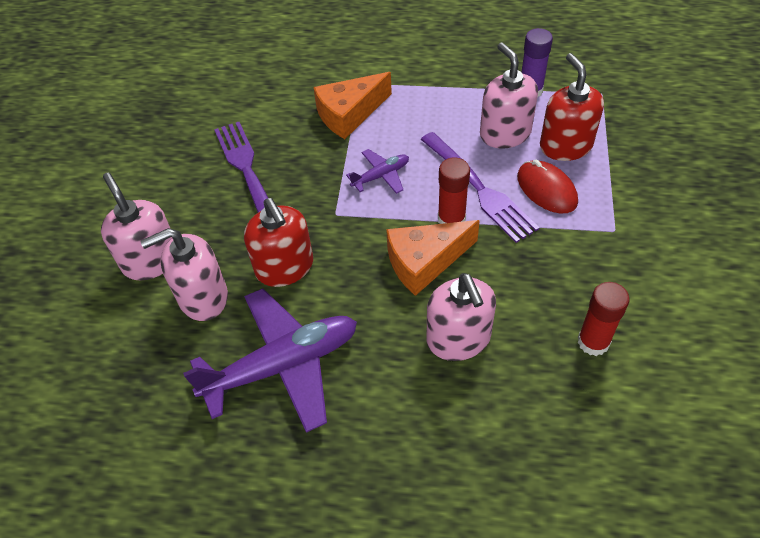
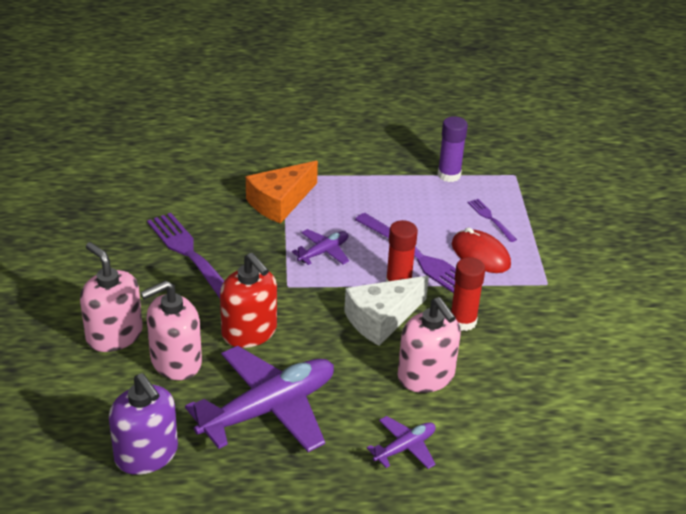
camera: 15 degrees left, 15 degrees down
(147, 409) = (146, 454): none -> purple soap dispenser
(417, 431) = (405, 448): none -> purple plane
(425, 262) = (381, 319): orange cheese -> white cheese
(505, 133) = (433, 211): pink soap dispenser -> none
(565, 146) = (490, 219): red soap dispenser -> purple fork
(593, 342) = (545, 369): red glue stick -> red glue stick (463, 321)

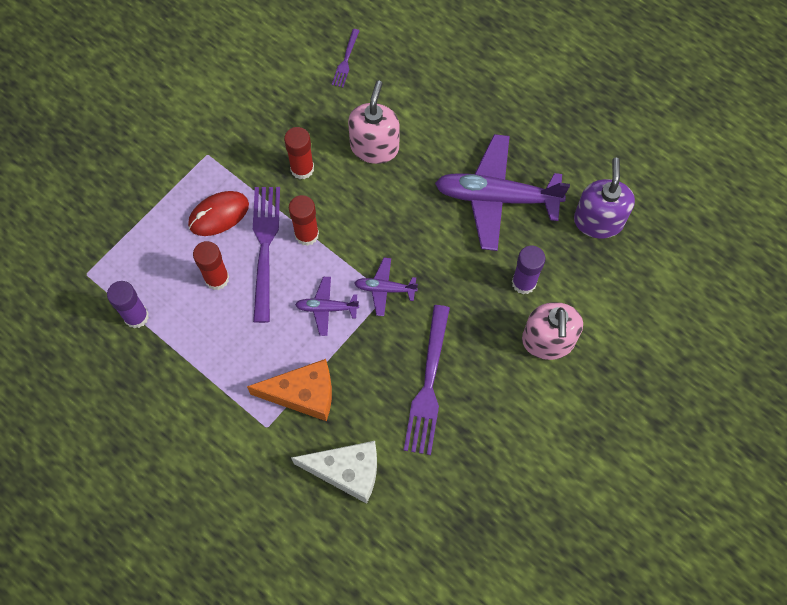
camera: 135 degrees left, 30 degrees up
(175, 361) = (524, 282): pink soap dispenser -> purple glue stick
(249, 332) = (452, 271): red soap dispenser -> none
(381, 319) = (352, 212): white cheese -> white cheese (347, 471)
(405, 448) = (441, 110): purple plane -> purple plane (385, 289)
(426, 222) = (217, 278): none -> red glue stick
(480, 255) = (219, 215): red mouse -> red mouse turned 60 degrees clockwise
(490, 219) = (166, 243): purple fork -> purple fork (346, 60)

